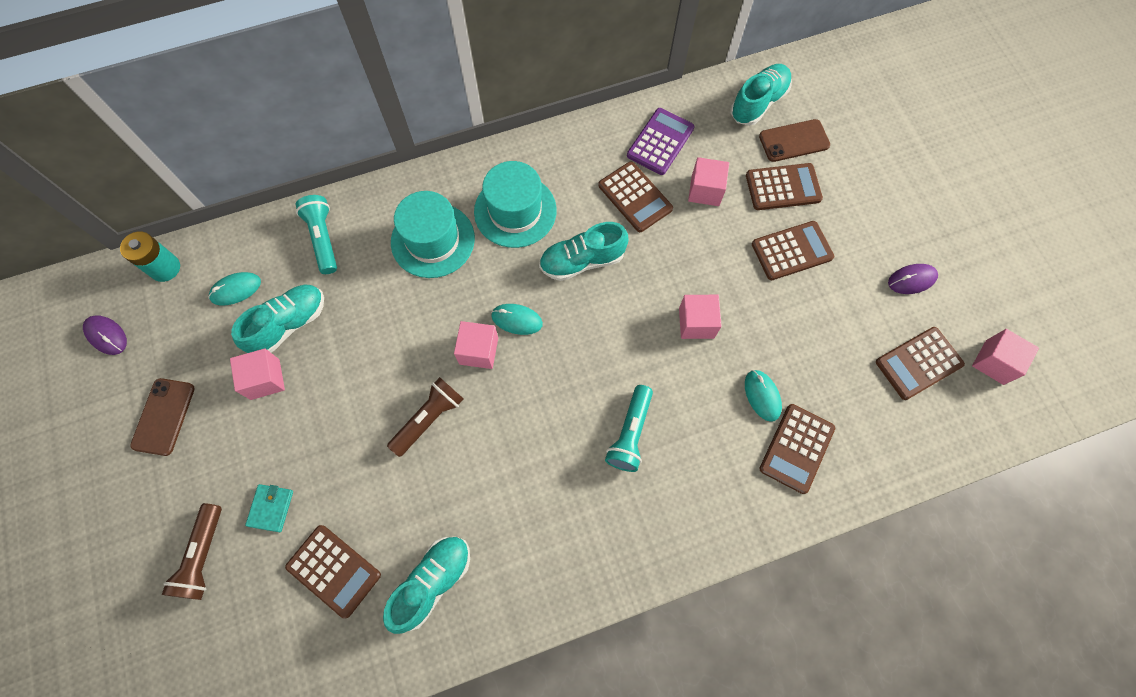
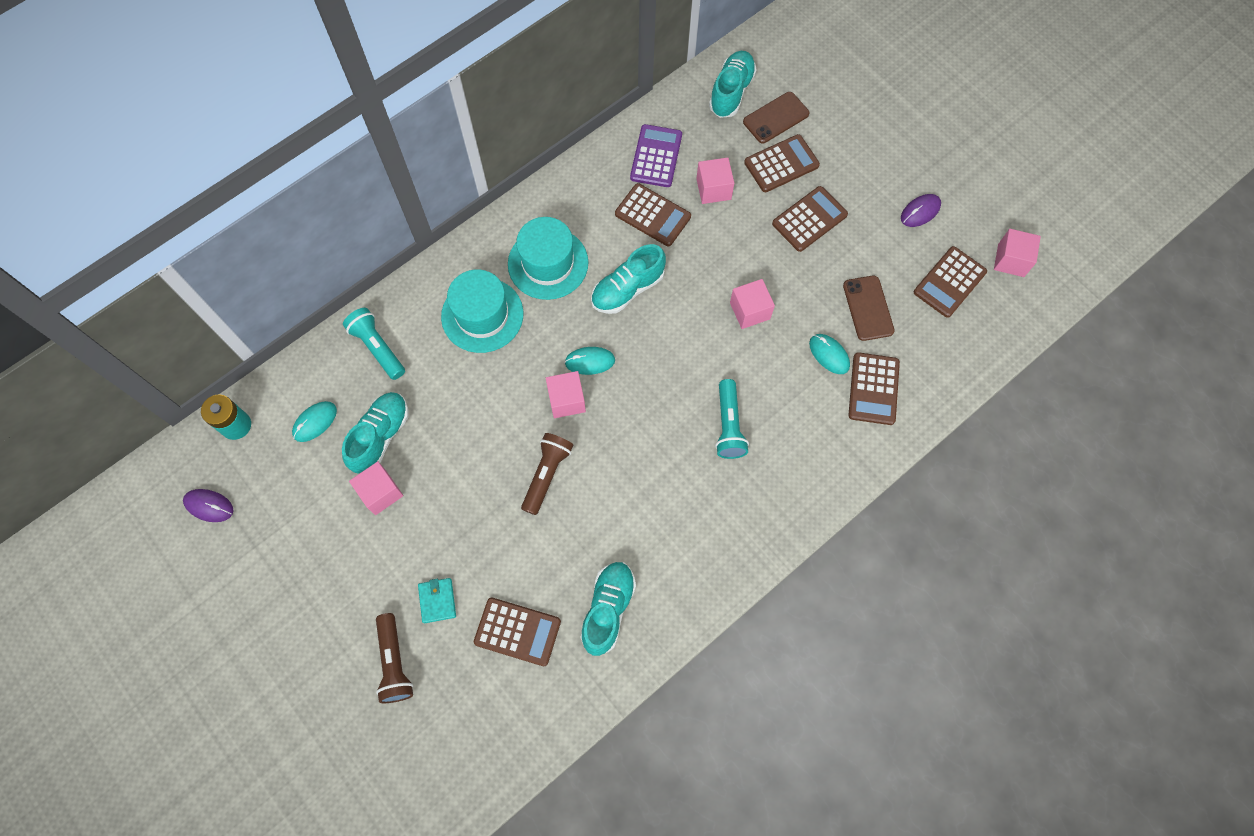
camera: 20 degrees left, 0 degrees up
(164, 416) = (300, 558): brown phone -> brown phone (868, 308)

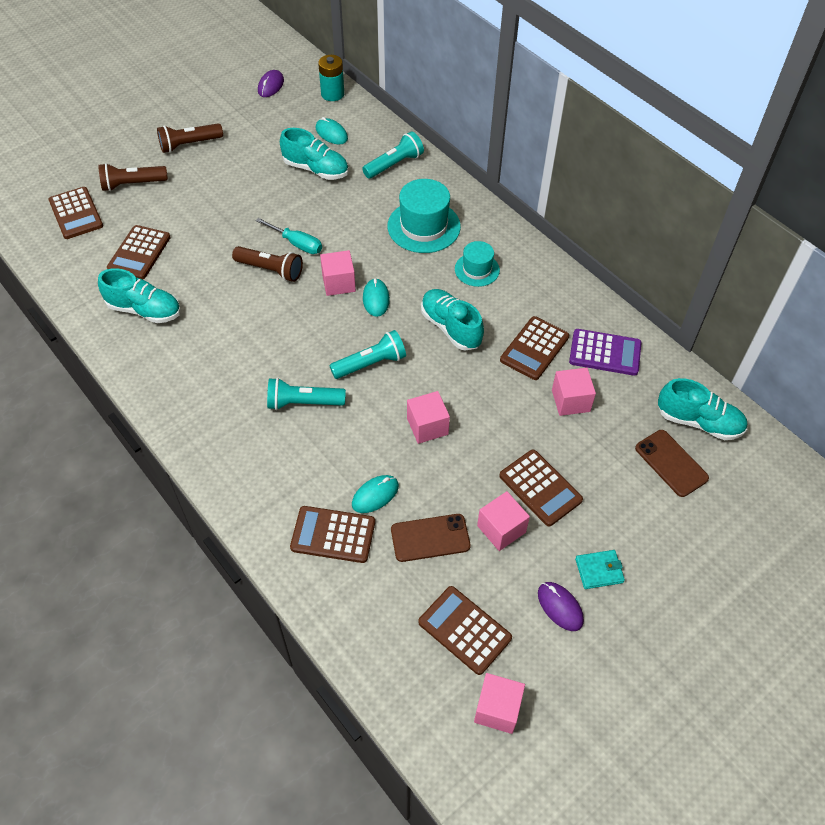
camera: 90 degrees right, 15 degrees down
(321, 599) = (189, 144): none -> brown flashlight
(380, 492) = (268, 171): pink cube -> pink cube (501, 529)
(437, 600) = (175, 206): turquoise wallet -> turquoise wallet (599, 570)
(506, 449) = (296, 243): none -> turquoise screwdriver
(548, 263) = (477, 269): turquoise hat -> turquoise hat, size x0.59
(677, 363) = (371, 364): none -> turquoise flashlight
(781, 164) = (609, 465): brown calculator -> brown calculator (76, 213)

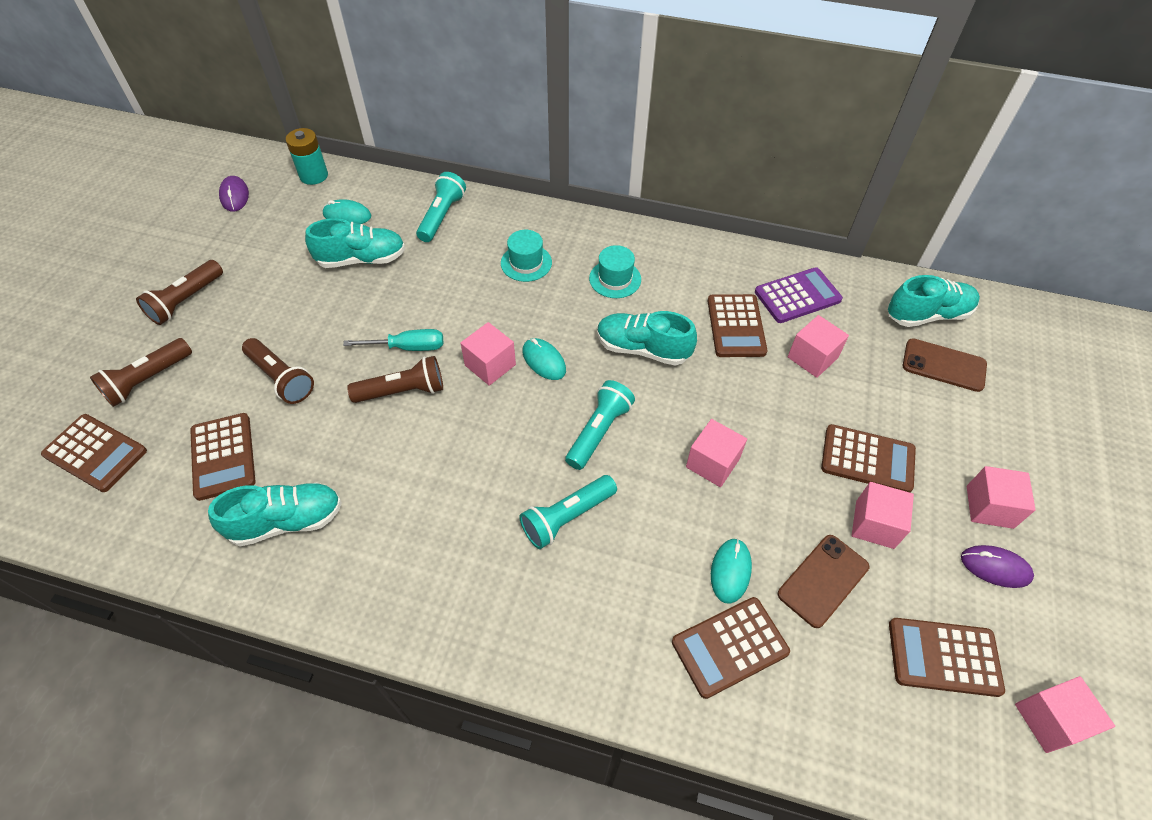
camera: 35 degrees left, 0 degrees up
(206, 223) = (281, 378): none -> brown flashlight
(424, 226) = (526, 263): turquoise hat -> turquoise hat, size x0.59
(599, 570) = (989, 507): turquoise wallet -> pink cube

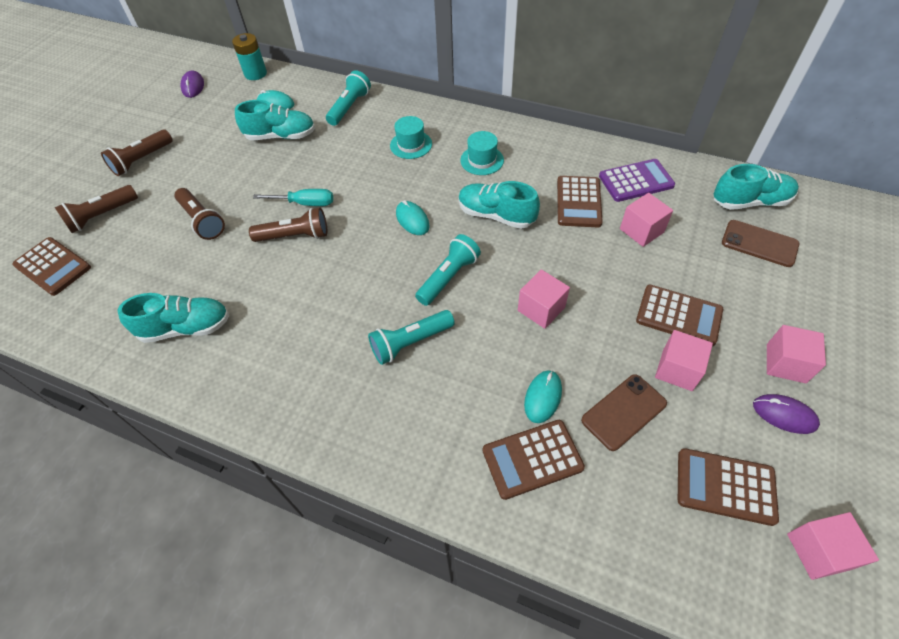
camera: 10 degrees right, 0 degrees up
(223, 456) = (147, 276): brown calculator -> none
(490, 365) = (368, 220): pink cube -> none

